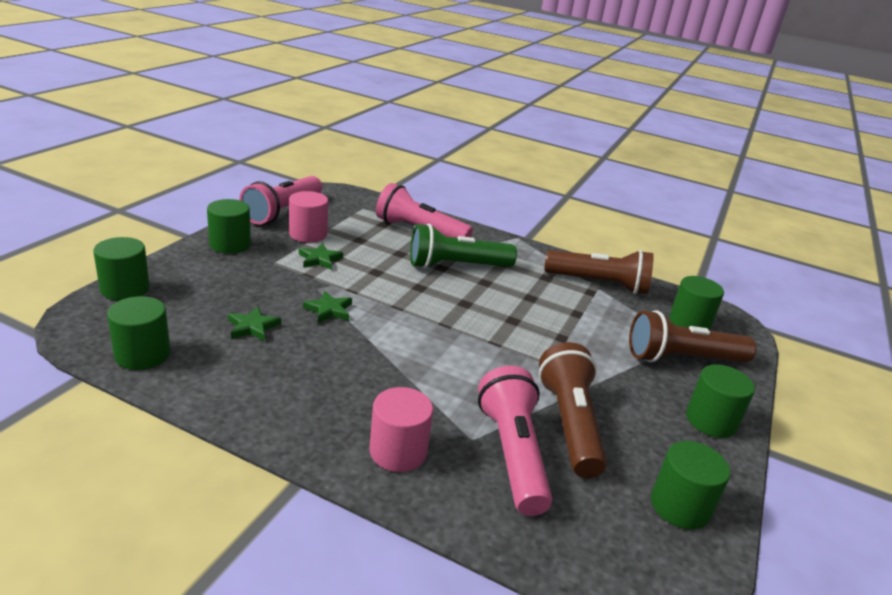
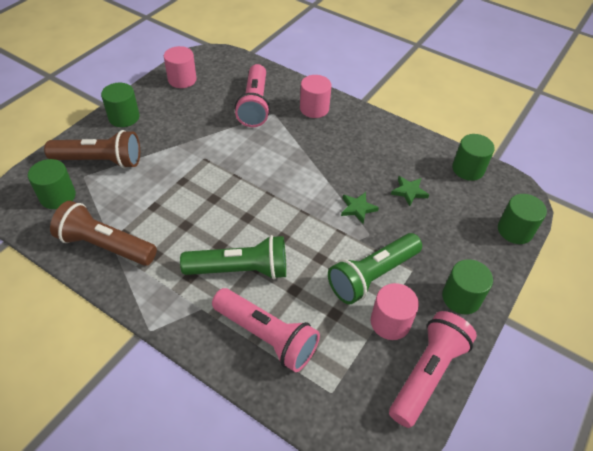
camera: 170 degrees left, 20 degrees up
(320, 259) = (372, 276): green star -> green flashlight
(569, 423) = (214, 119): brown flashlight -> none
(680, 506) = (182, 80): green cylinder -> pink cylinder

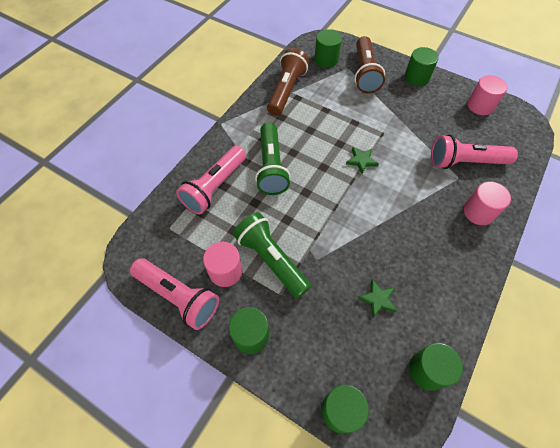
camera: 90 degrees right, 10 degrees up
(358, 208) = (346, 250): green star -> green star (361, 161)

